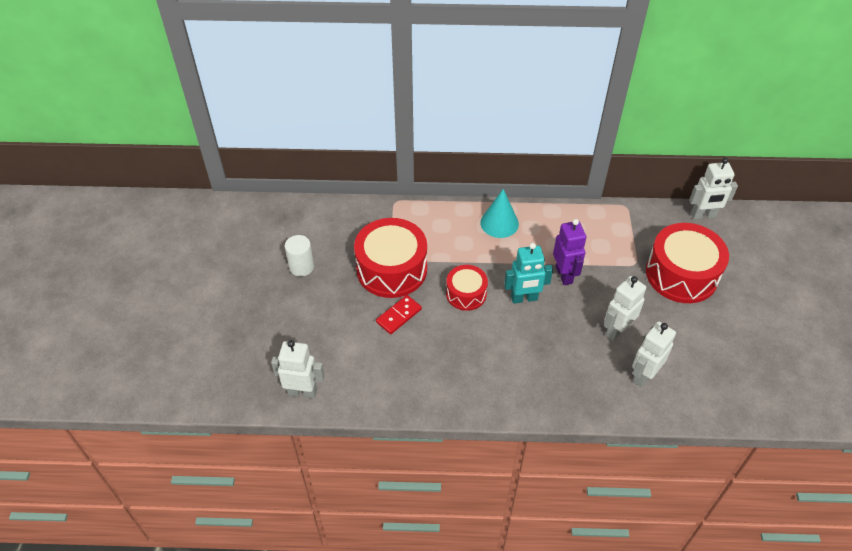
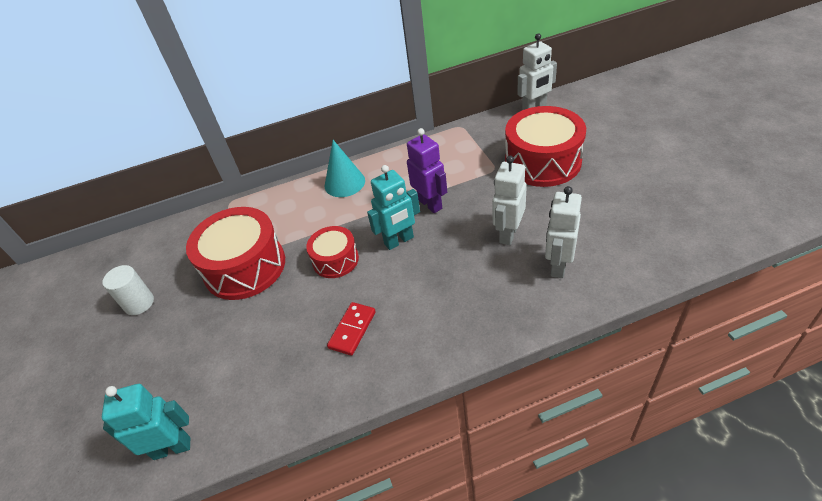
camera: 15 degrees left, 5 degrees down
(302, 391) = (172, 448): white robot -> turquoise robot
(399, 316) = (268, 311): red domino -> red domino (352, 330)

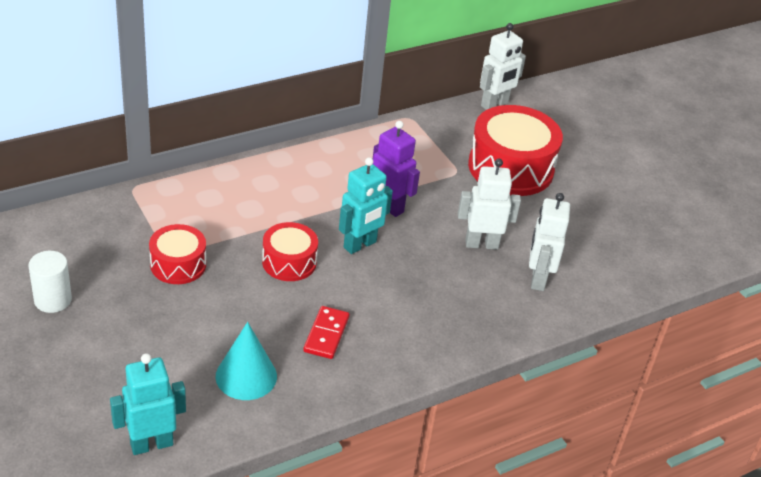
camera: 20 degrees left, 5 degrees down
(245, 267) = (178, 264): red drum -> red drum, size x0.56
(344, 183) = (279, 175): turquoise cone -> turquoise cone (246, 376)
(508, 234) = (481, 244): white robot -> white robot turned 75 degrees clockwise

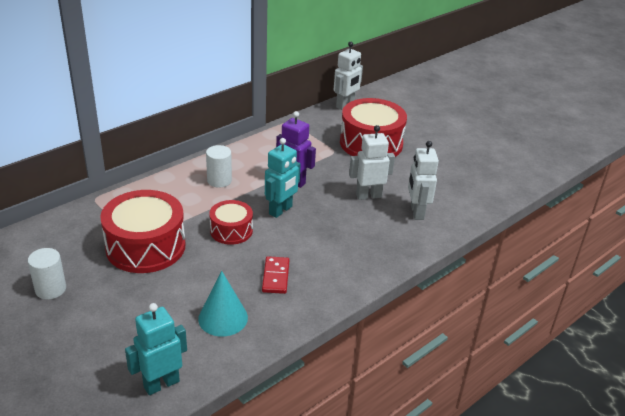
camera: 10 degrees left, 5 degrees down
(178, 264) = (145, 246): red drum -> red drum, size x1.78
(294, 189) = (219, 180): none -> white cylinder

